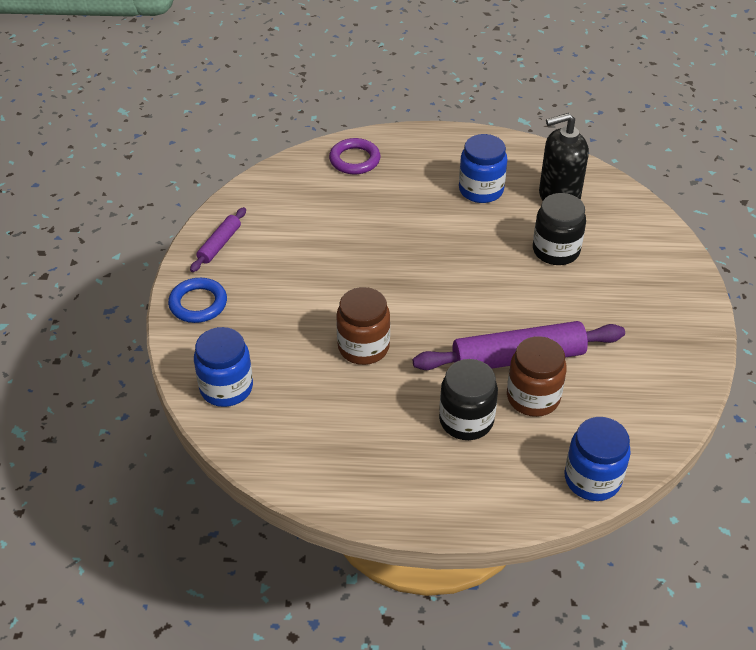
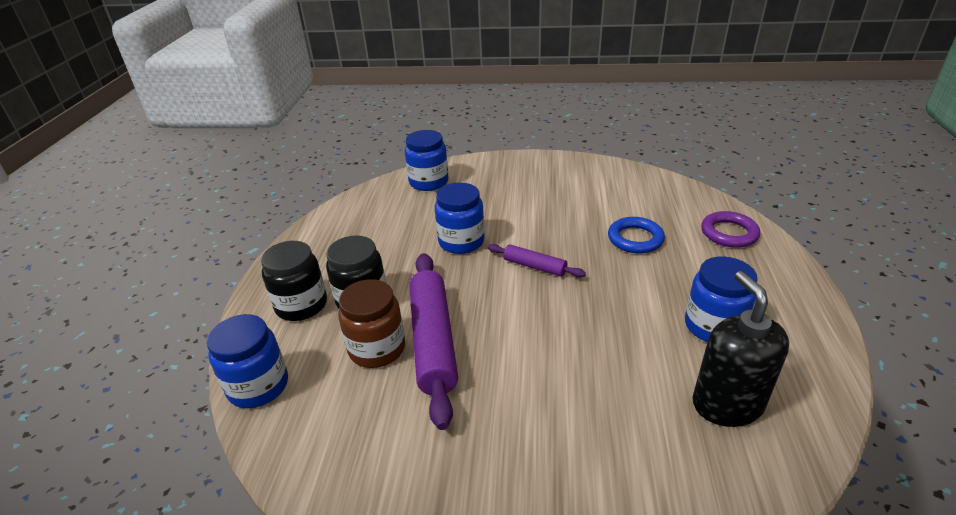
camera: 95 degrees right, 10 degrees down
(198, 304) = (515, 166): blue ring -> blue ring (635, 239)
(219, 244) = (583, 170): purple rolling pin -> purple rolling pin (534, 266)
(363, 347) = (461, 242): brown jar -> blue jar
(556, 250) = (612, 390): black jar -> black jar (301, 305)

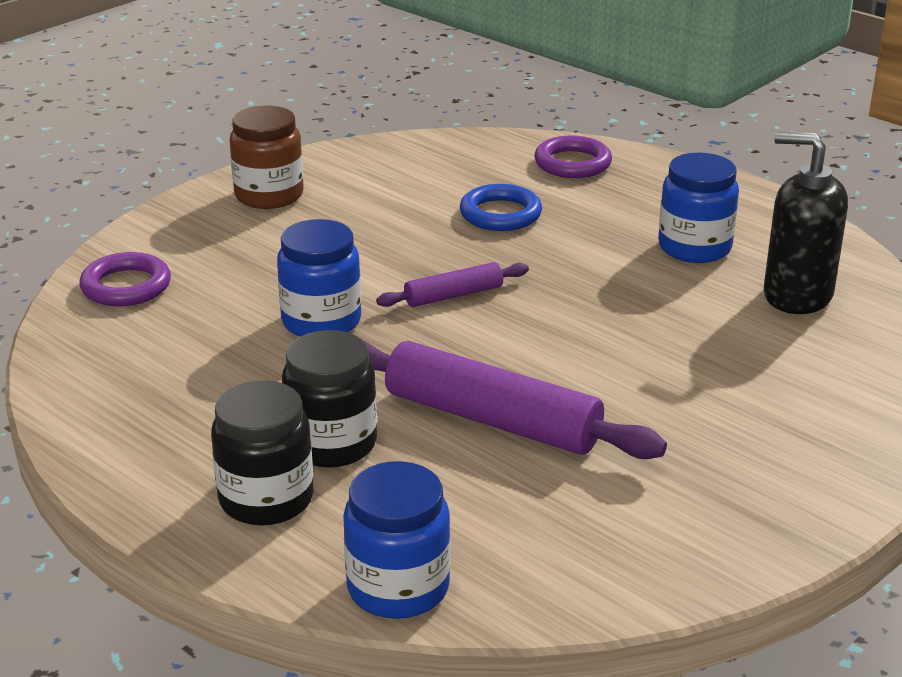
camera: 55 degrees left, 5 degrees down
(377, 349) = (450, 466): brown jar -> brown jar (269, 195)
(428, 182) = (126, 286): blue jar -> purple ring

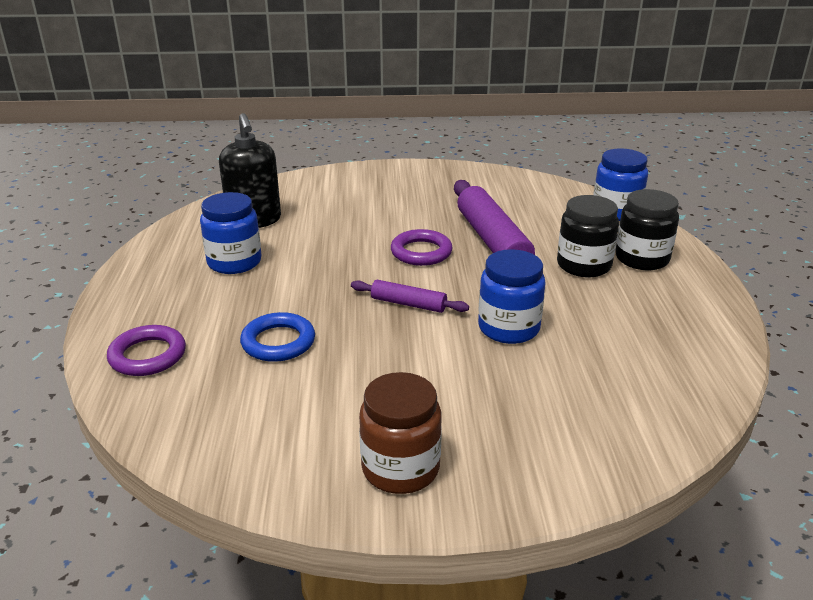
camera: 135 degrees left, 0 degrees up
(126, 286) = (619, 431): purple ring -> purple ring (421, 252)

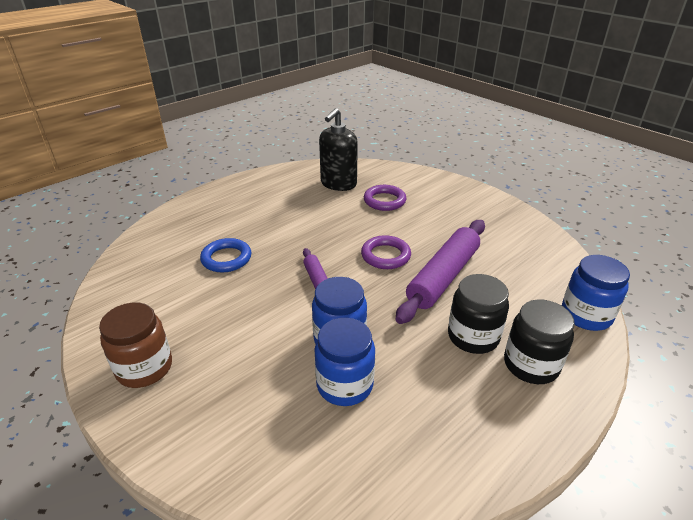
camera: 50 degrees right, 5 degrees up
(148, 355) = (175, 228): purple ring -> purple ring (384, 201)
(234, 262) = (288, 202): blue jar -> blue jar (344, 385)

